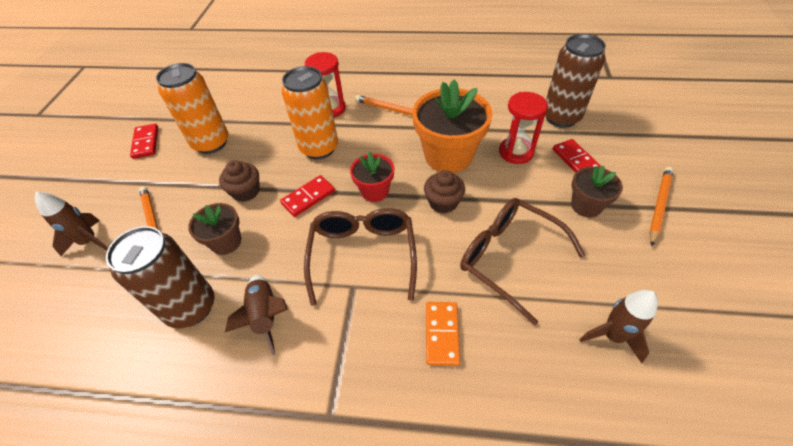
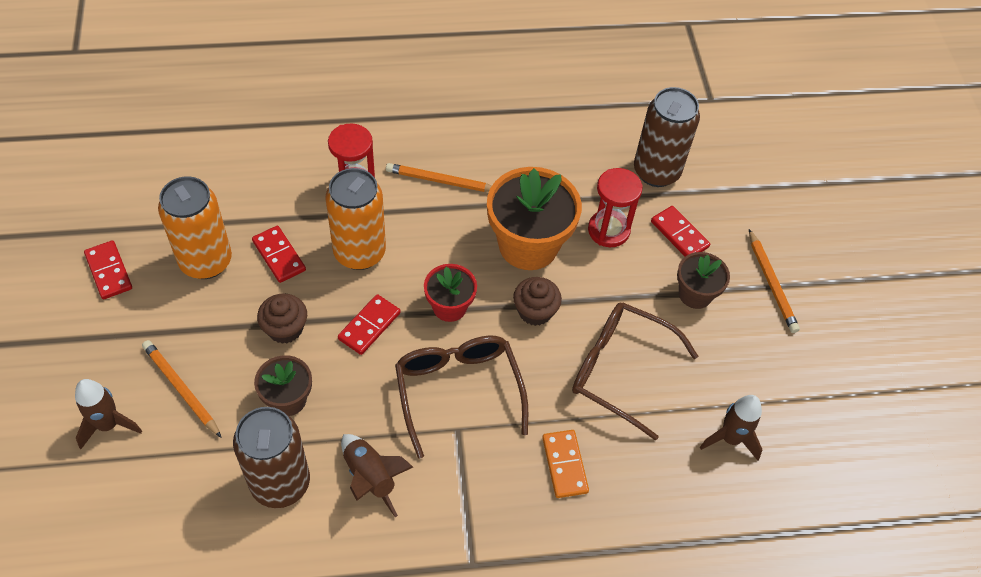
camera: 20 degrees left, 5 degrees up
(262, 144) = (279, 256): none -> red domino
(659, 205) = (771, 283): orange pencil -> orange pencil turned 150 degrees clockwise

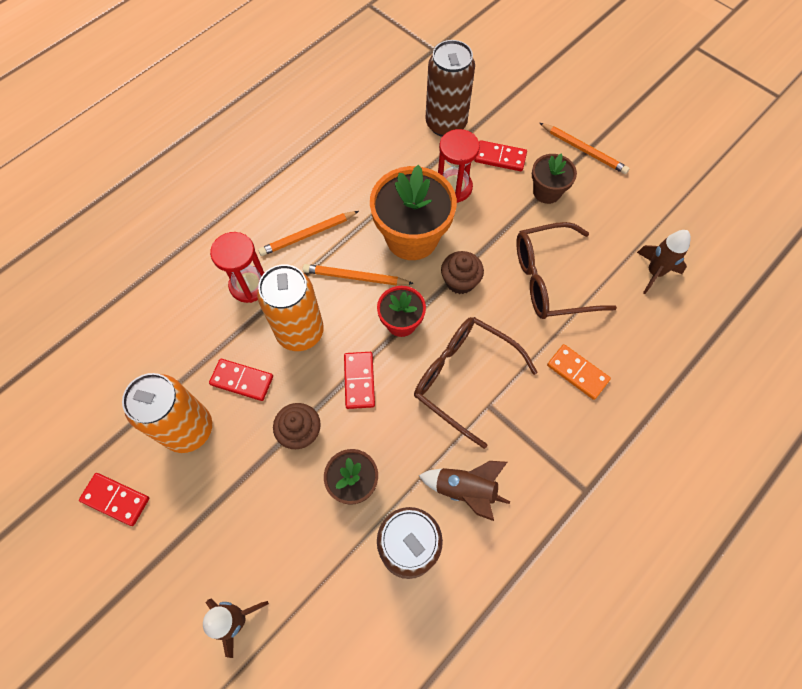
camera: 35 degrees left, 10 degrees up
(181, 389) = (266, 543): orange pencil -> orange pencil (355, 277)

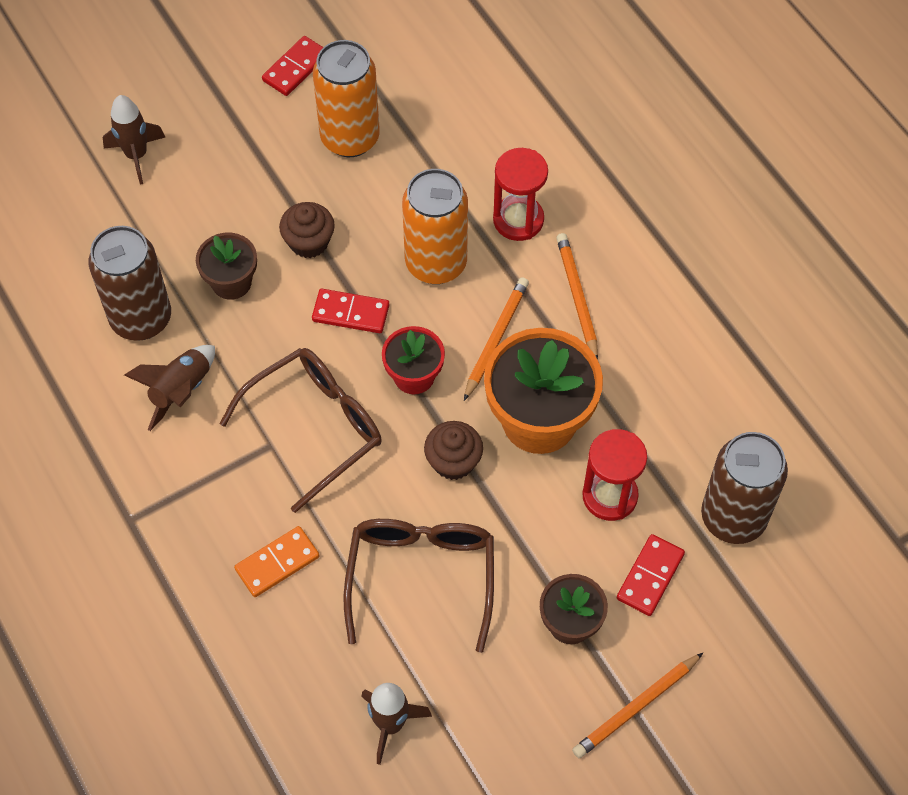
camera: 105 degrees right, 5 degrees down
(242, 380) = (392, 195): red domino -> none

